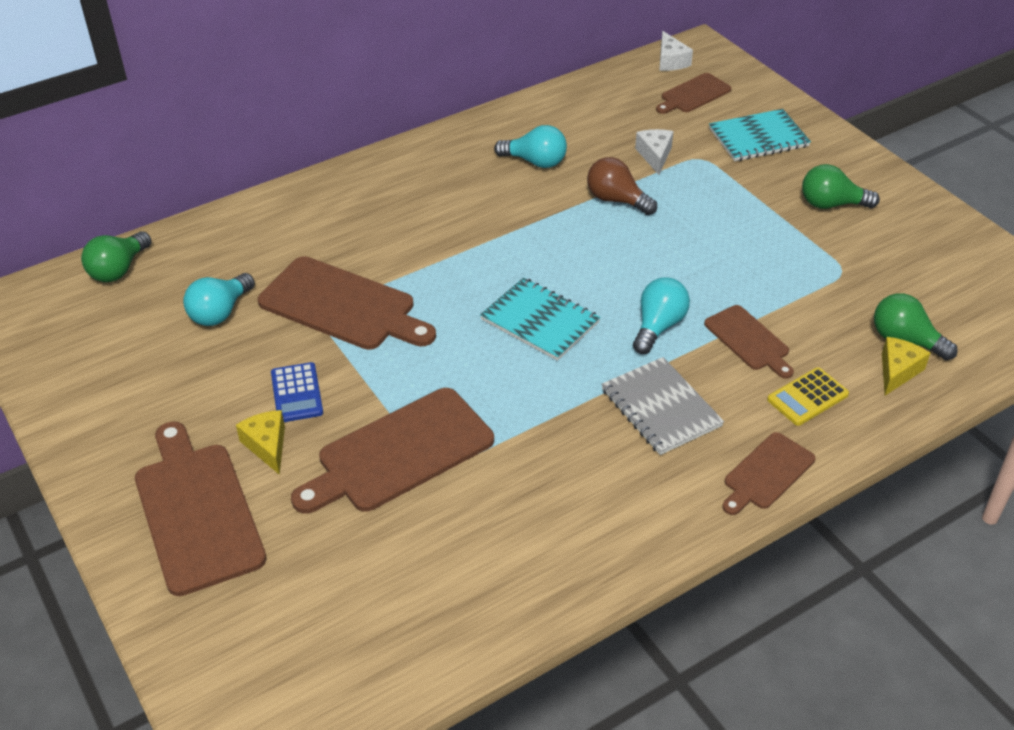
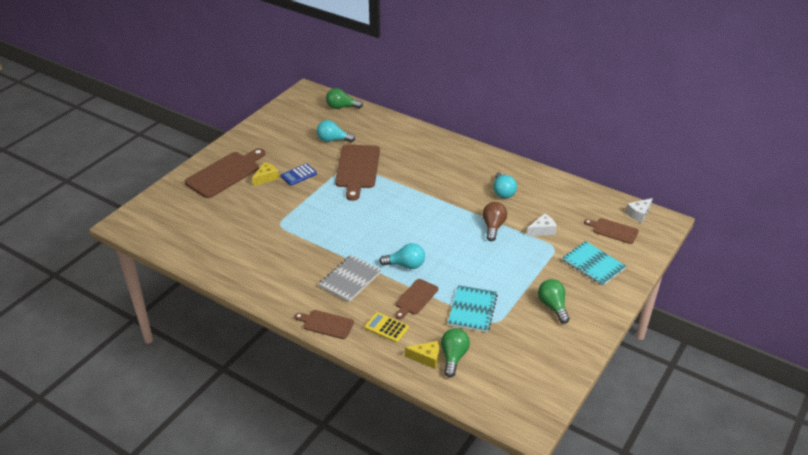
camera: 65 degrees right, 5 degrees down
(399, 453) = (280, 212): brown cutting board -> none
(540, 321) = (385, 227): turquoise notebook -> turquoise notebook (472, 310)

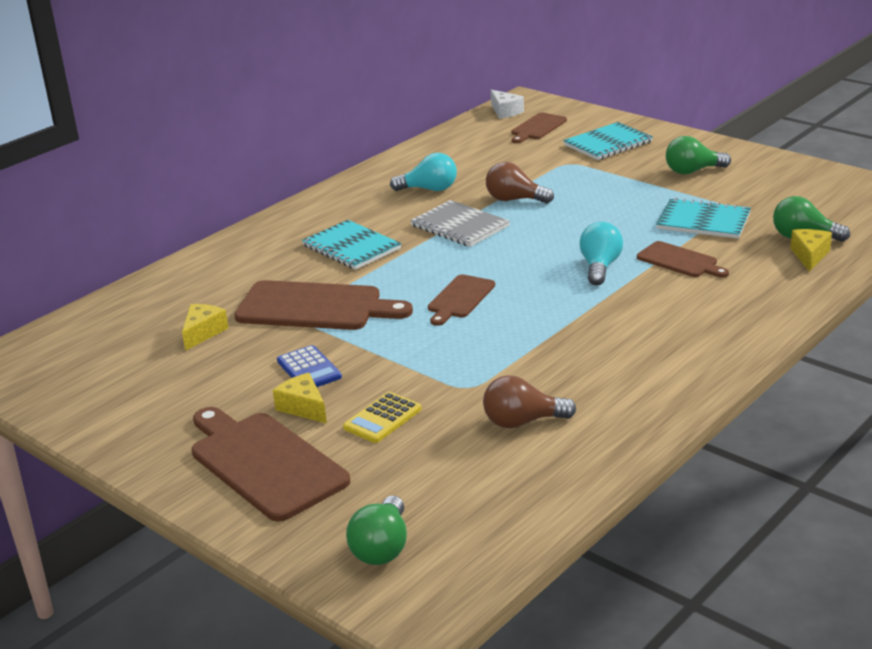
camera: 80 degrees left, 10 degrees down
(247, 244) = (522, 422): none -> brown light bulb
(326, 324) = (747, 335): brown cutting board -> brown cutting board (460, 298)
(333, 140) = (203, 333): turquoise light bulb -> yellow cheese
(341, 107) = (86, 324): green light bulb -> green light bulb (382, 548)
(350, 279) = (634, 314): grey notebook -> grey notebook (459, 226)
(386, 328) = (749, 284): yellow calculator -> yellow calculator (382, 418)
(423, 172) = (351, 247): none -> turquoise notebook
(542, 230) = (529, 168): white cheese -> none

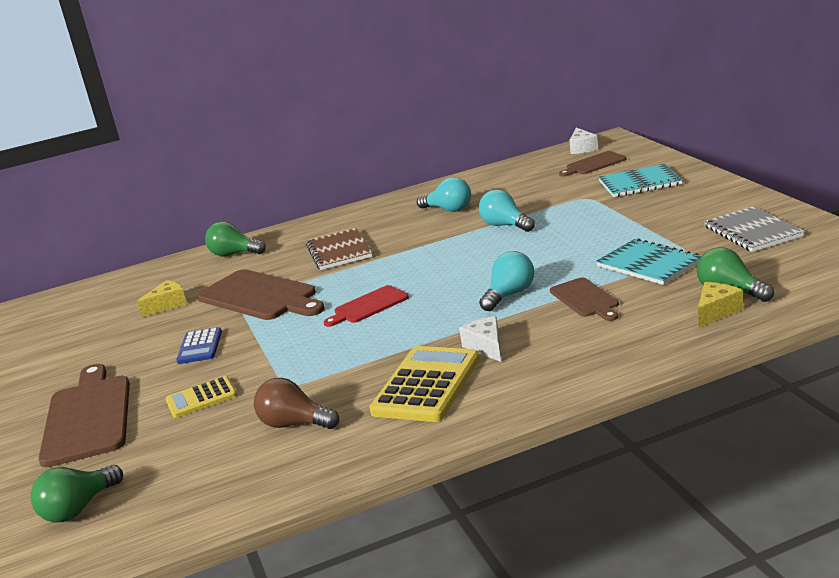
camera: 30 degrees right, 5 degrees down
(303, 407) = (161, 377): yellow cheese -> none
(351, 247) = (339, 251): turquoise notebook -> brown notebook
(459, 226) = (437, 243): grey notebook -> grey notebook (752, 231)
(460, 298) = (368, 306): brown cutting board -> red cutting board
(514, 200) = (505, 226): brown light bulb -> turquoise light bulb
(616, 362) = (426, 385): none -> yellow calculator
(633, 318) = (486, 347): none -> white cheese
(692, 171) = (690, 215): green light bulb -> green light bulb (234, 254)

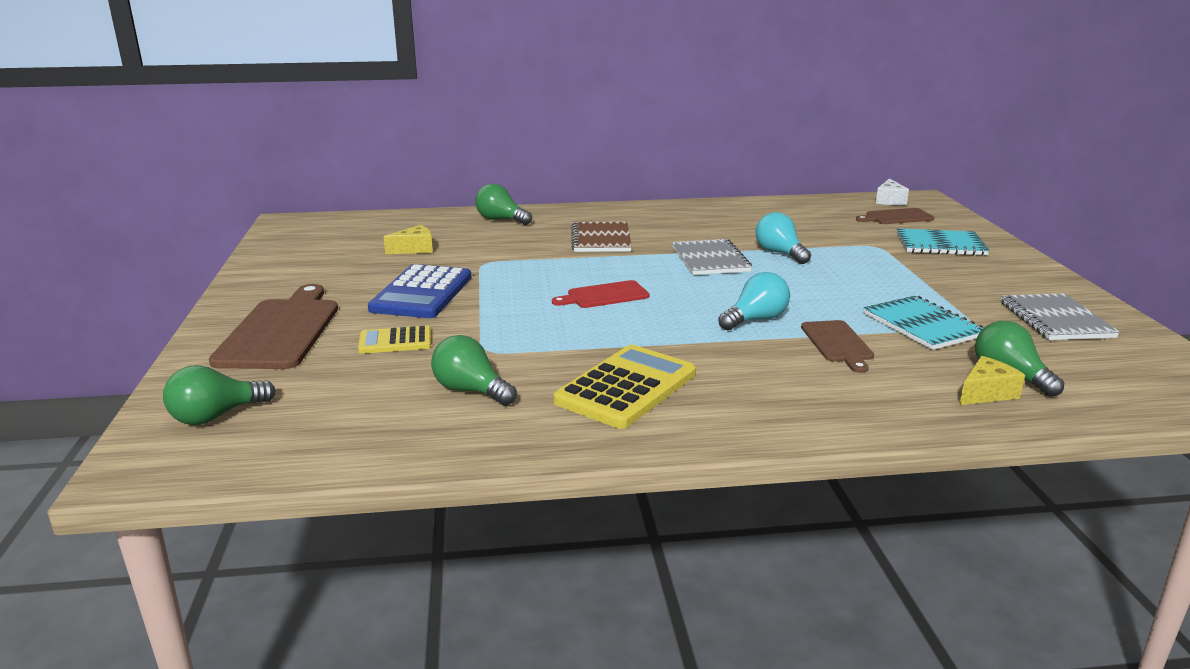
camera: 10 degrees right, 0 degrees up
(200, 346) = (422, 293): blue calculator -> blue calculator, size x1.77
(260, 296) = (504, 262): brown cutting board -> none
(294, 424) = (471, 391): brown light bulb -> green light bulb
(447, 247) = (710, 259): none -> grey notebook
(448, 209) = (728, 226): turquoise light bulb -> none
(486, 347) = (708, 365): white cheese -> none

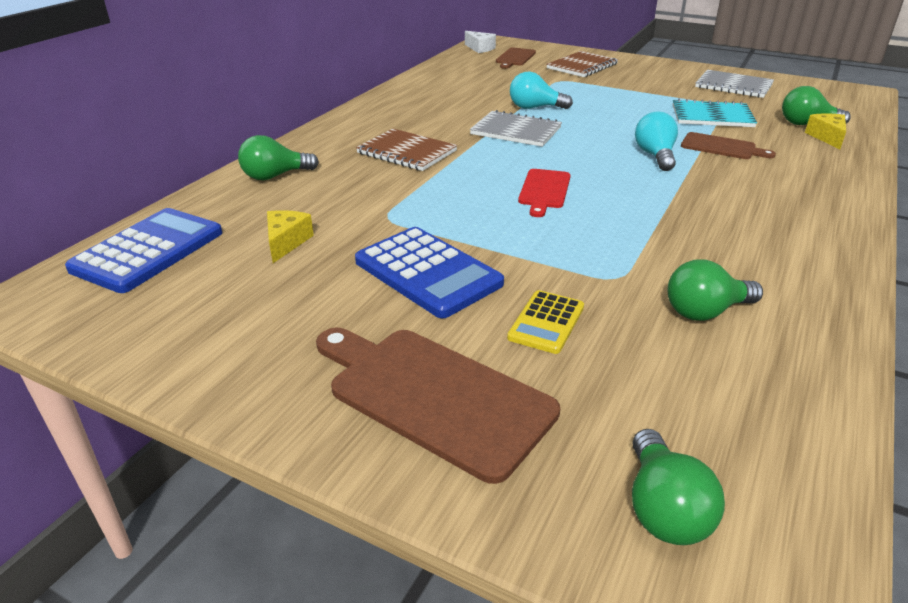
camera: 55 degrees left, 10 degrees up
(365, 225) = (148, 251): none -> blue calculator
(626, 387) = (746, 240): yellow calculator -> none
(940, 245) = (582, 66): turquoise notebook -> brown notebook

